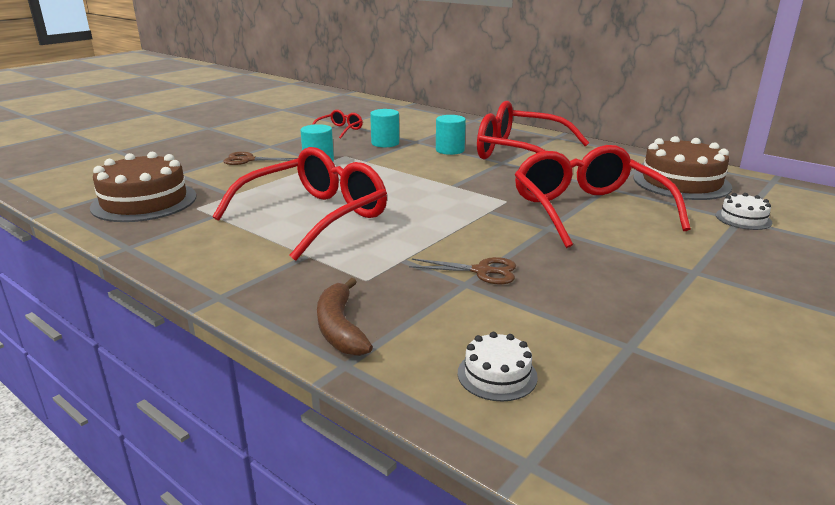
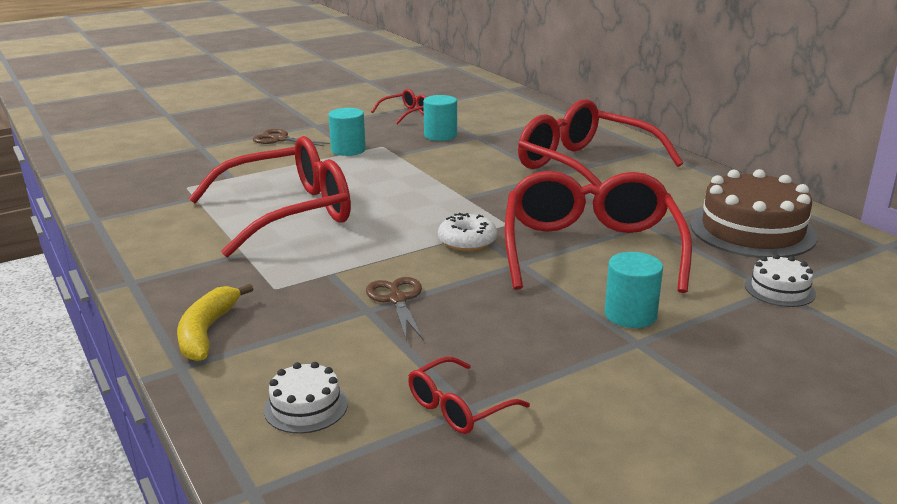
camera: 20 degrees right, 0 degrees up
(144, 201) = (146, 174): brown cake -> none
(340, 328) = (207, 332): brown banana -> yellow banana
(450, 150) = (505, 152): turquoise cylinder -> turquoise cylinder (630, 315)
(481, 271) = (397, 299): brown scissors -> brown scissors turned 135 degrees counterclockwise
(490, 218) = (467, 241): none -> white donut
(622, 347) = (459, 407): none -> red glasses

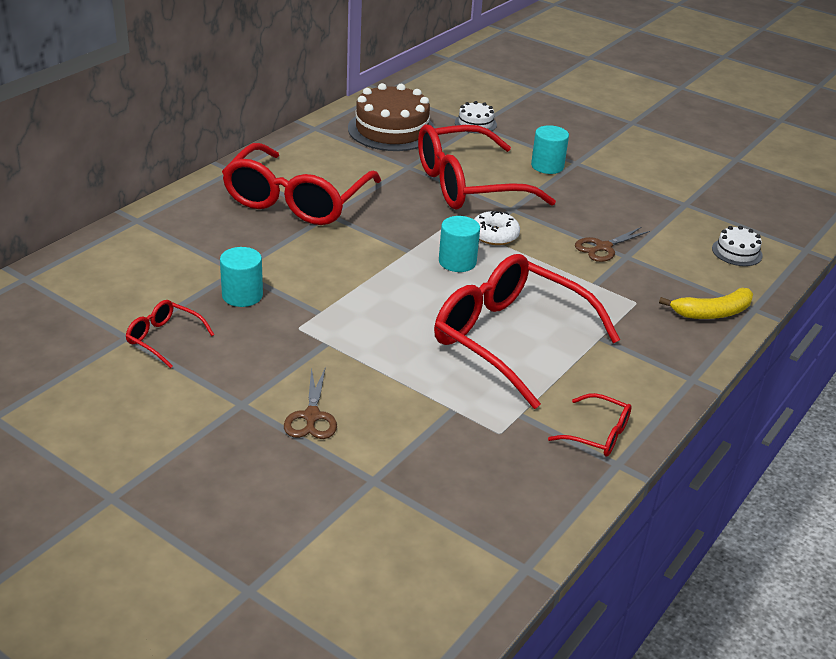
camera: 115 degrees left, 10 degrees up
(348, 150) = (322, 349): turquoise cylinder -> turquoise cylinder (457, 262)
(459, 407) = (687, 206): red glasses -> red glasses (597, 434)

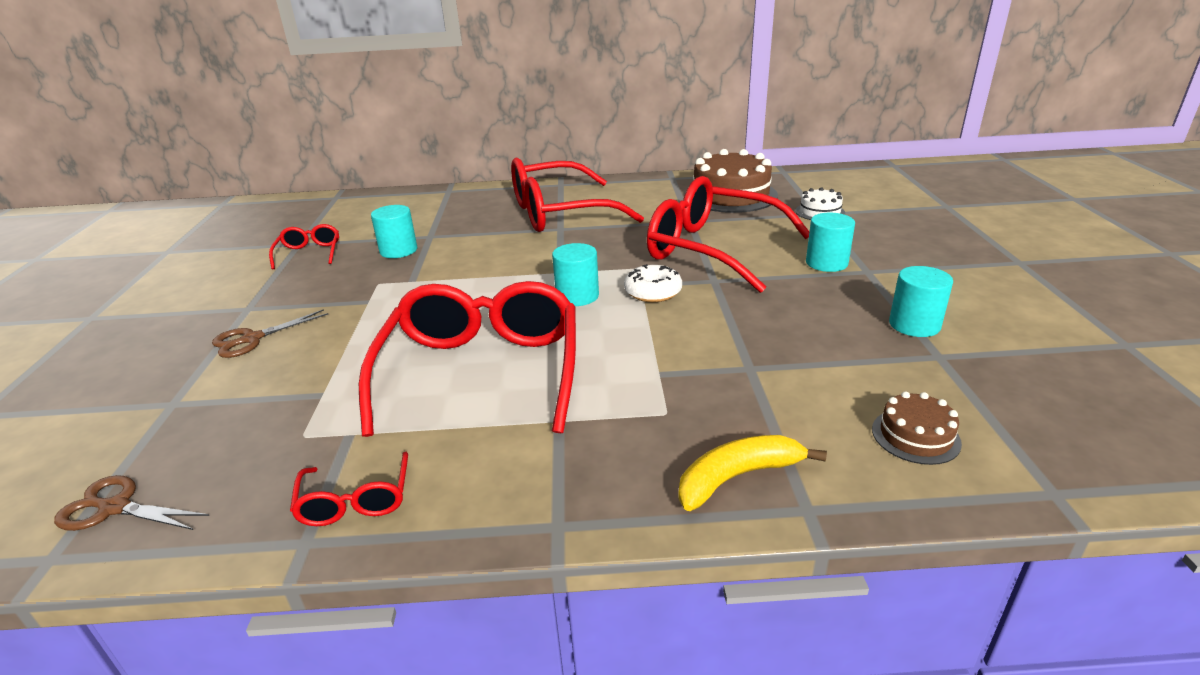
camera: 55 degrees right, 5 degrees down
(603, 247) = (740, 348): brown scissors -> brown scissors (115, 508)
(650, 190) = (914, 325): none -> turquoise cylinder
(712, 313) = (737, 477): yellow banana -> yellow banana turned 120 degrees clockwise
(737, 252) = (915, 436): white cake -> brown cake

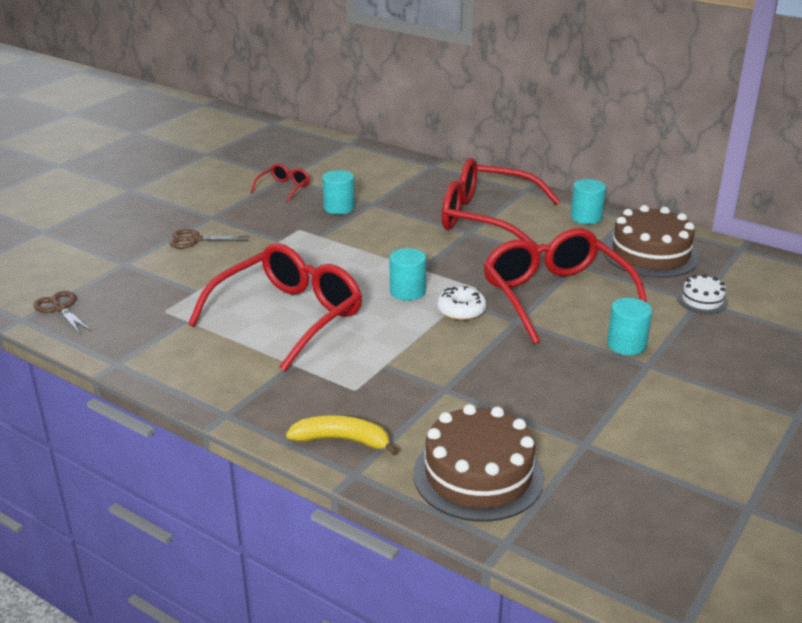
camera: 35 degrees right, 0 degrees up
(356, 500) = (155, 355): red glasses -> none
(914, 325) = (607, 417): turquoise cylinder -> turquoise cylinder (586, 217)
(915, 436) = (478, 475): brown cake -> brown cake, size x2.05

